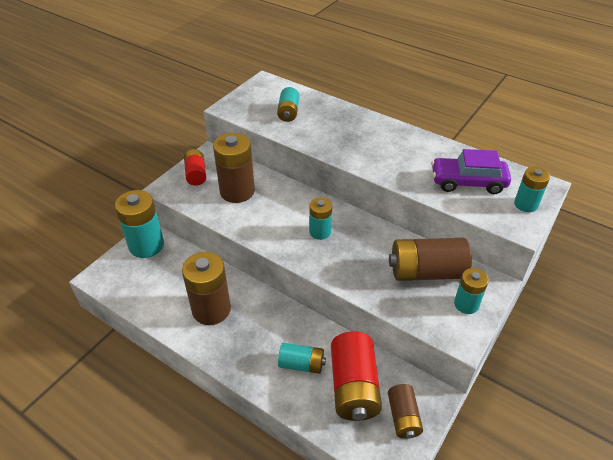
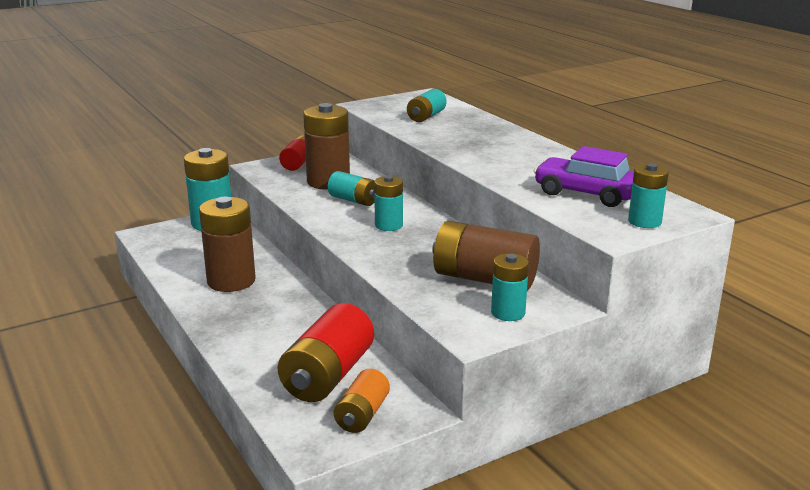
camera: 25 degrees right, 20 degrees down
(301, 364) = (286, 343): turquoise battery -> turquoise battery (354, 200)
(403, 417) = (362, 415): brown battery -> orange battery

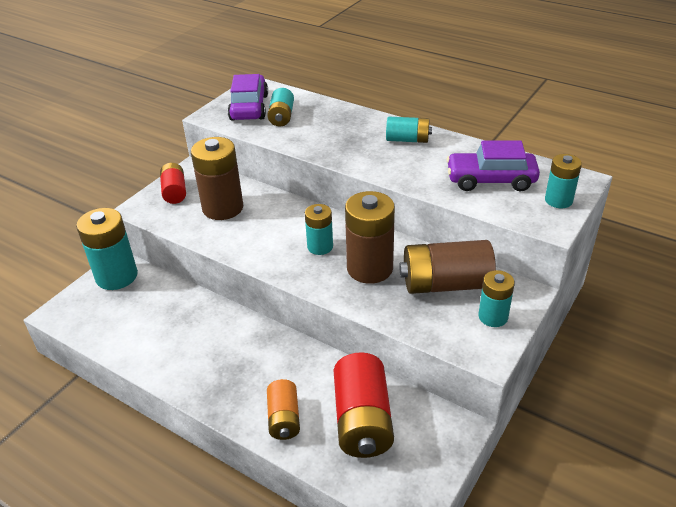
camera: 25 degrees left, 15 degrees up
(231, 281) = (193, 343): brown battery -> brown battery (370, 268)
(354, 200) = (265, 225): turquoise battery -> turquoise battery (407, 140)
(362, 415) = (422, 451): orange battery -> orange battery (284, 418)
(403, 106) = (249, 107): none -> purple car

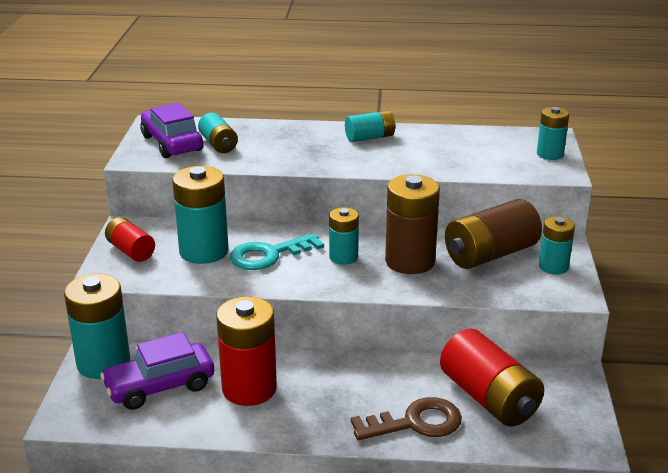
camera: 30 degrees left, 10 degrees down
(191, 336) = (249, 388): none -> red battery
(223, 208) = (204, 251): brown battery -> turquoise battery
(266, 226) = (269, 255): none -> turquoise key
(284, 418) = (415, 423): orange battery -> brown key
(490, 180) = (479, 152): purple car -> purple car (160, 386)

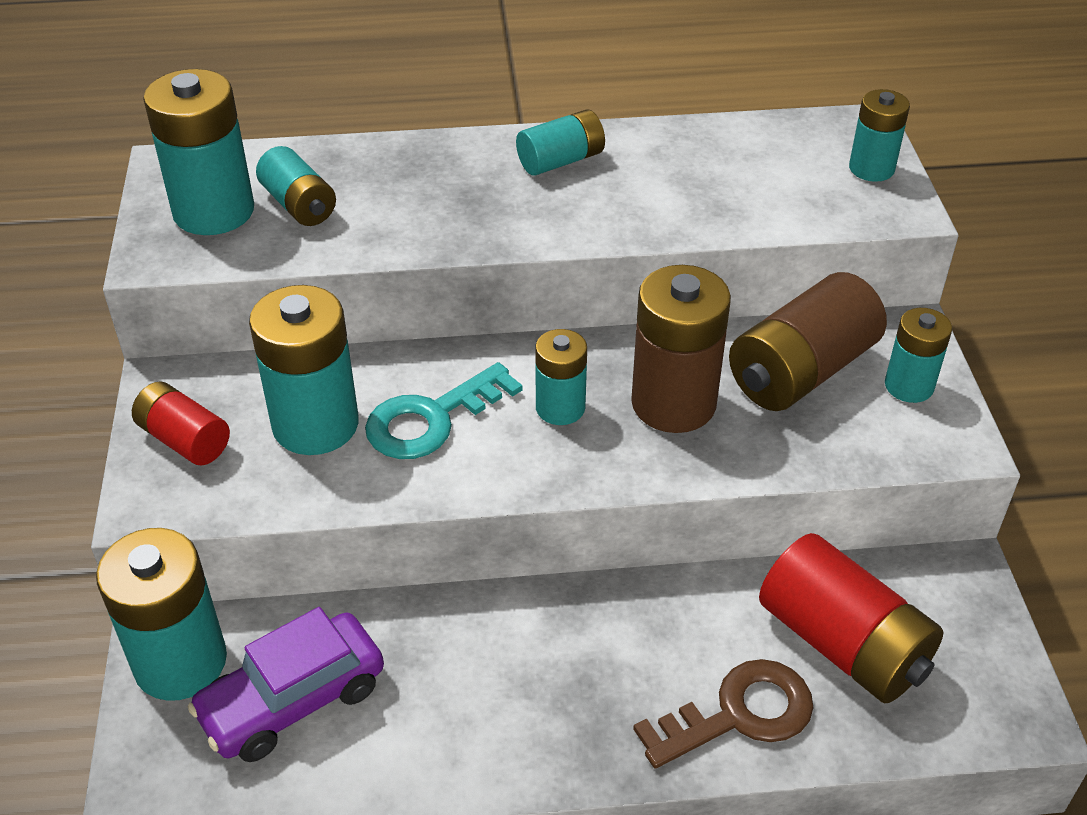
camera: 10 degrees left, 15 degrees up
(172, 143) = (213, 211): purple car -> turquoise battery
(249, 388) = (447, 682): red battery -> none

